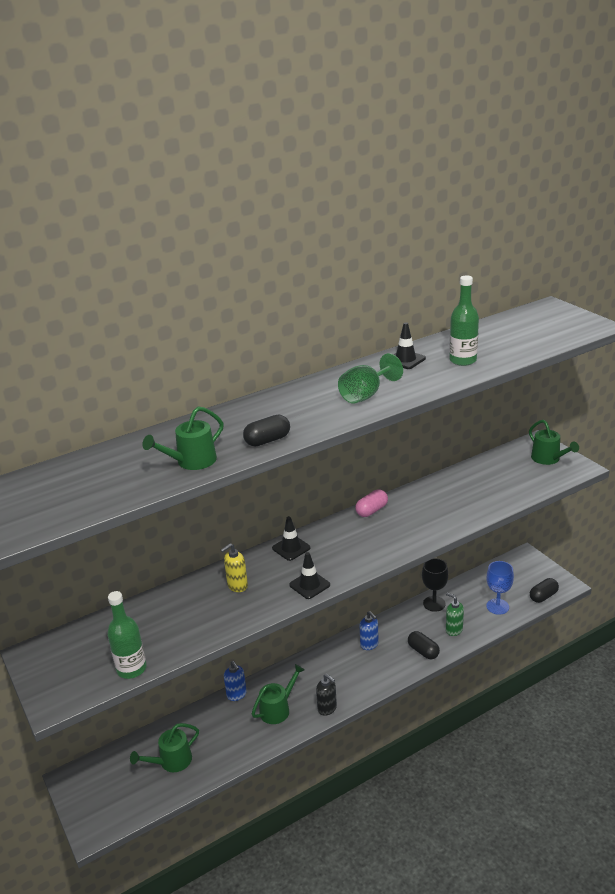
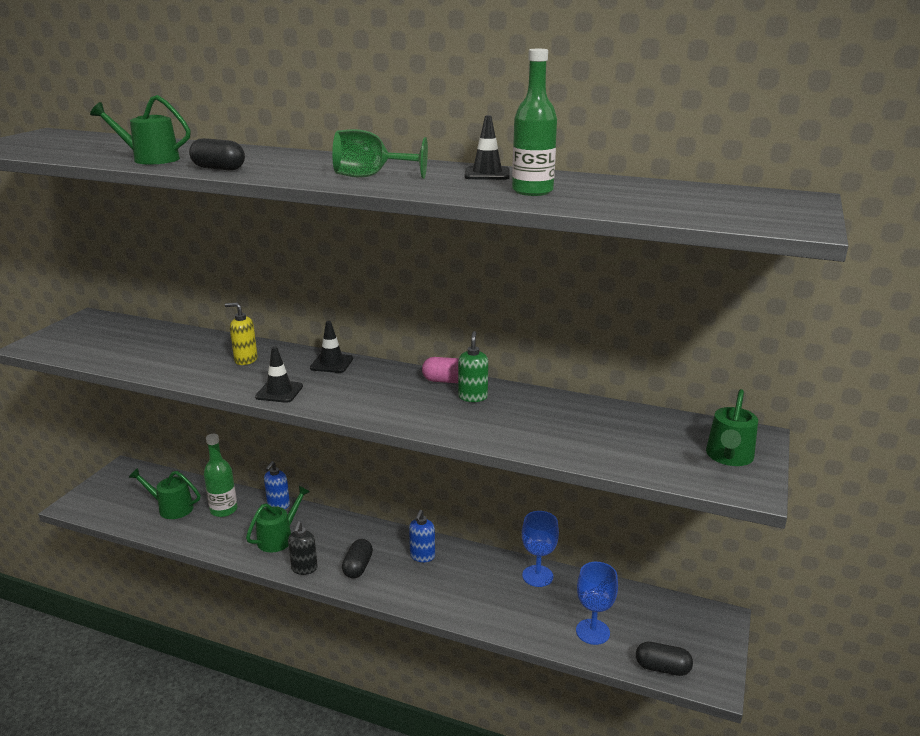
camera: 50 degrees right, 5 degrees down
(131, 669) = (91, 358): green bottle -> green bottle (224, 510)
(278, 709) = (279, 538): green watering can -> green watering can turned 60 degrees counterclockwise
(423, 651) = (450, 601): black capsule -> black capsule (358, 567)
(434, 603) = (537, 576): black goblet -> blue goblet
(454, 630) = (510, 611): green soap dispenser -> green soap dispenser (473, 397)

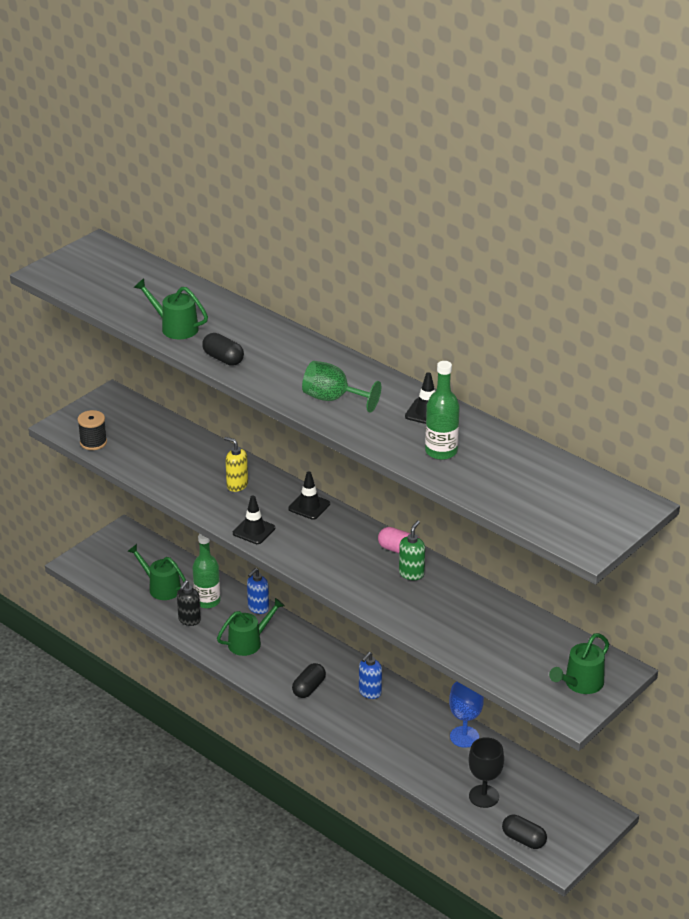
camera: 20 degrees right, 10 degrees up
(71, 352) = (93, 442): none -> black spool
(304, 569) = (262, 678): black soap dispenser -> black soap dispenser (189, 620)
(592, 632) = (484, 796): blue goblet -> black goblet

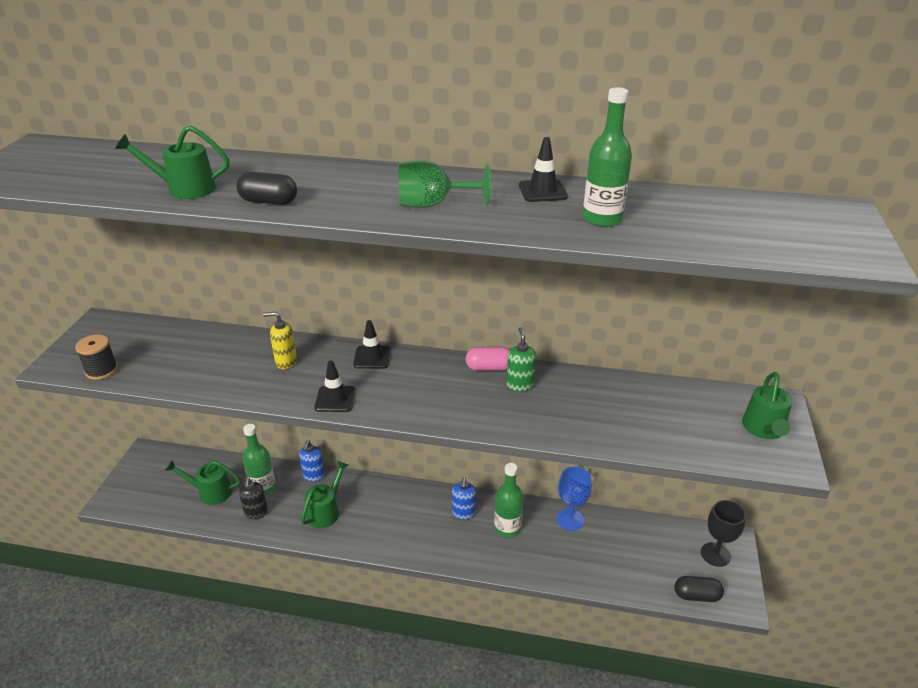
camera: 30 degrees left, 0 degrees up
(309, 688) = (409, 532): black capsule -> none
(399, 720) = (507, 528): none -> green bottle
(484, 796) = (631, 569): black goblet -> black goblet (715, 554)

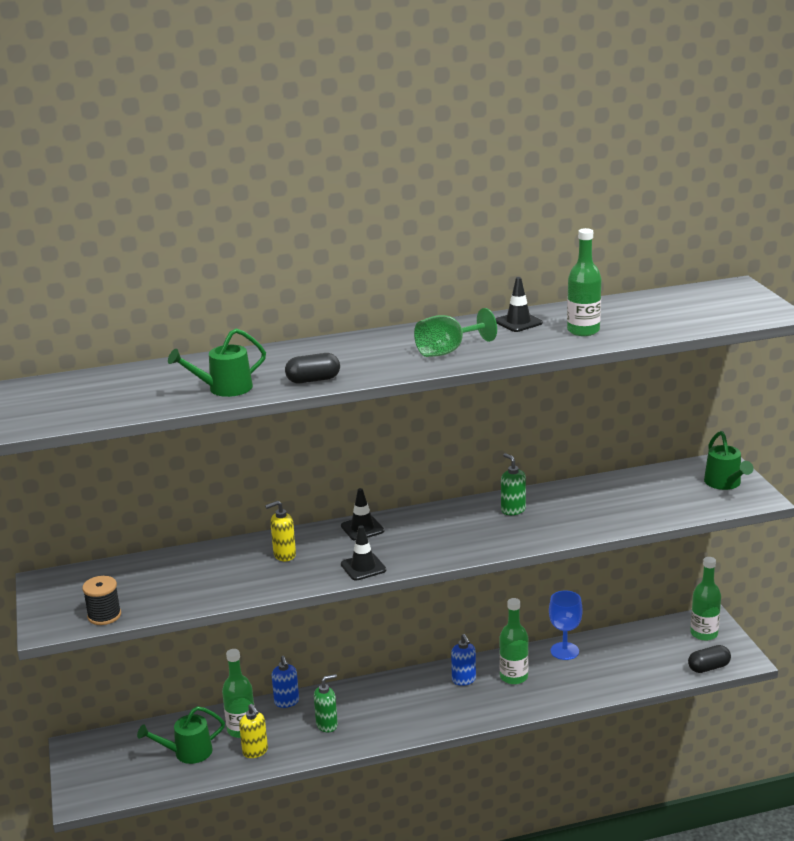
camera: 25 degrees left, 10 degrees down
(256, 513) = (255, 751): black soap dispenser -> yellow soap dispenser
(326, 511) = (327, 725): green watering can -> green soap dispenser
(489, 368) = (475, 505): pink capsule -> none
(715, 554) = (704, 634): black goblet -> green bottle

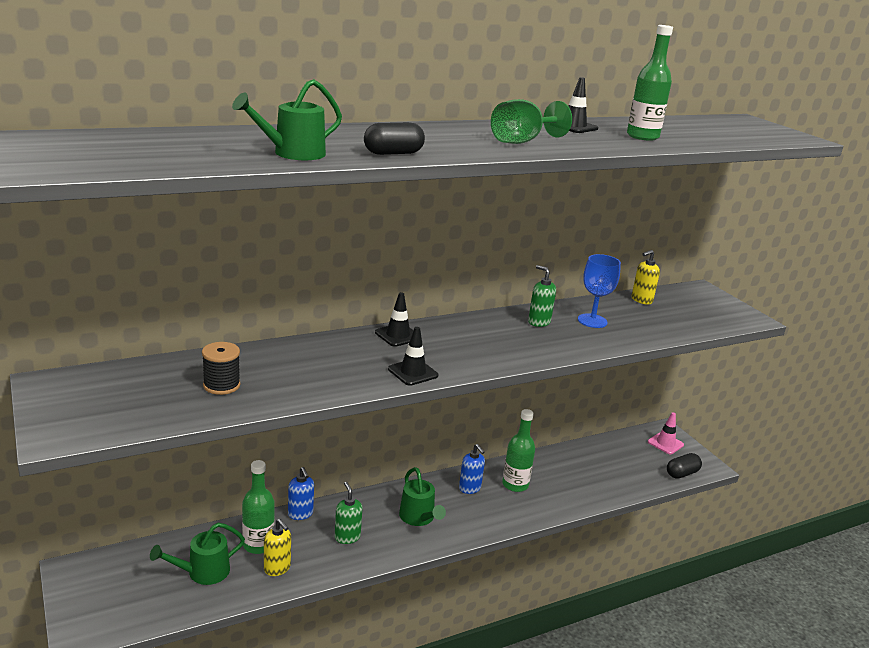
camera: 15 degrees left, 0 degrees up
(104, 615) = (128, 422): black spool -> black spool (221, 385)
(284, 555) = (324, 359): yellow soap dispenser -> yellow soap dispenser (641, 300)
(327, 725) = (347, 537): green soap dispenser -> green soap dispenser turned 75 degrees counterclockwise
(564, 651) = (552, 460): blue goblet -> blue goblet (592, 321)
(704, 634) = (665, 443): green bottle -> pink traffic cone
(725, 483) = (715, 305): green watering can -> green watering can (419, 518)

